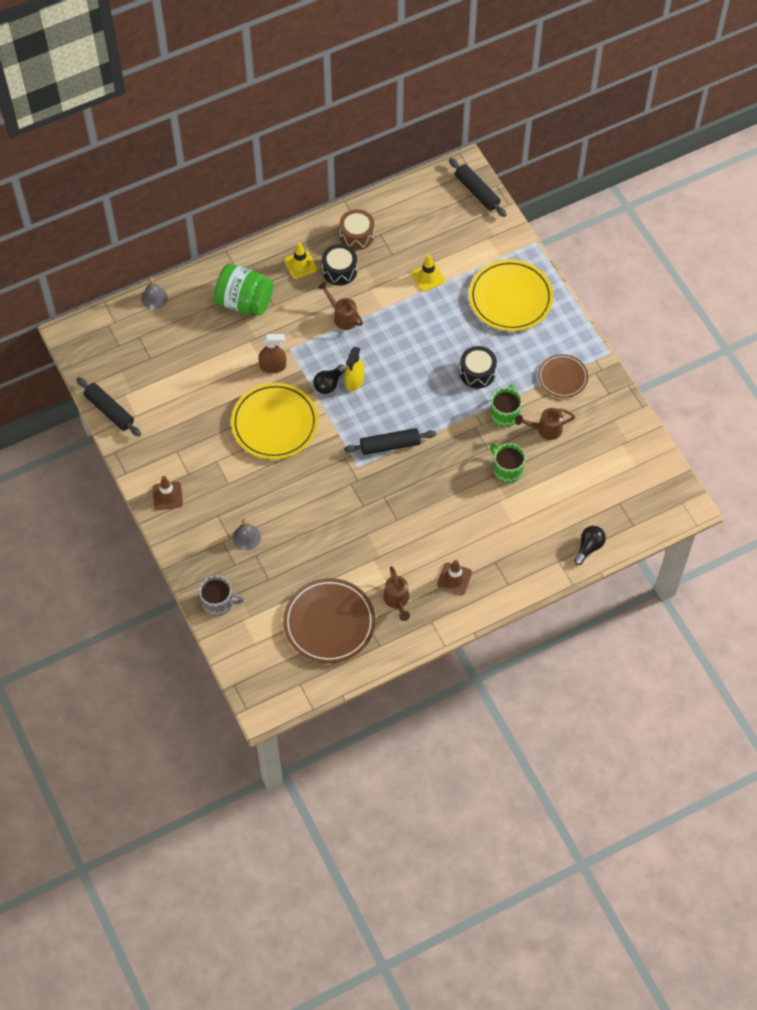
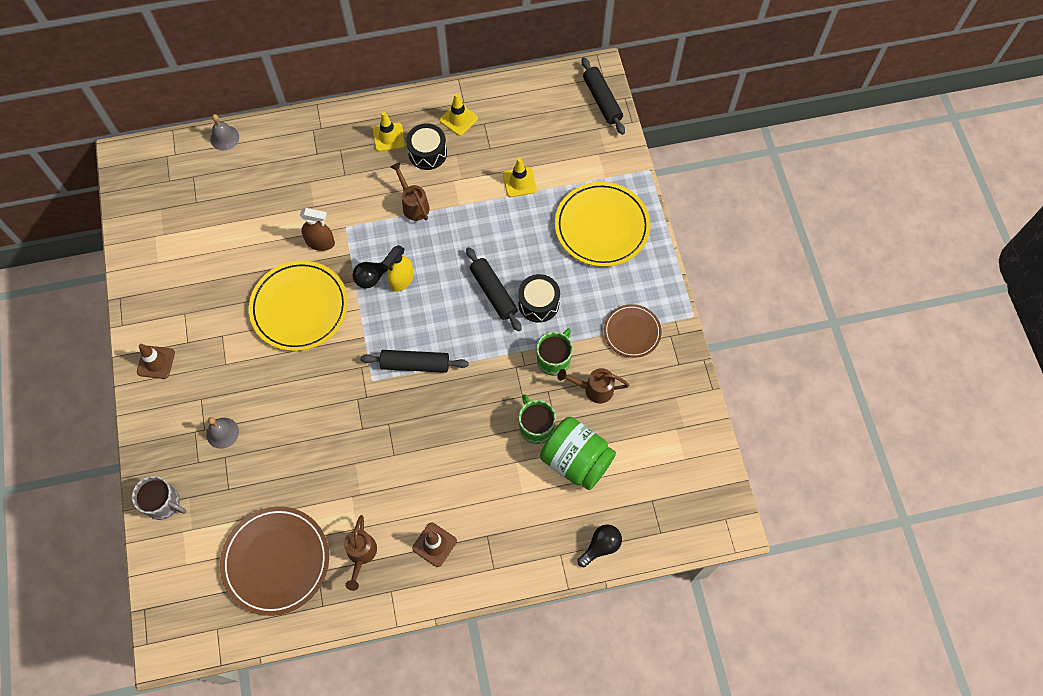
camera: 15 degrees right, 5 degrees up
(109, 410) = (132, 250): black rolling pin -> black rolling pin (493, 292)
(244, 302) = (316, 164): green jar -> green jar (576, 460)
(357, 236) = (458, 119): brown drum -> yellow traffic cone

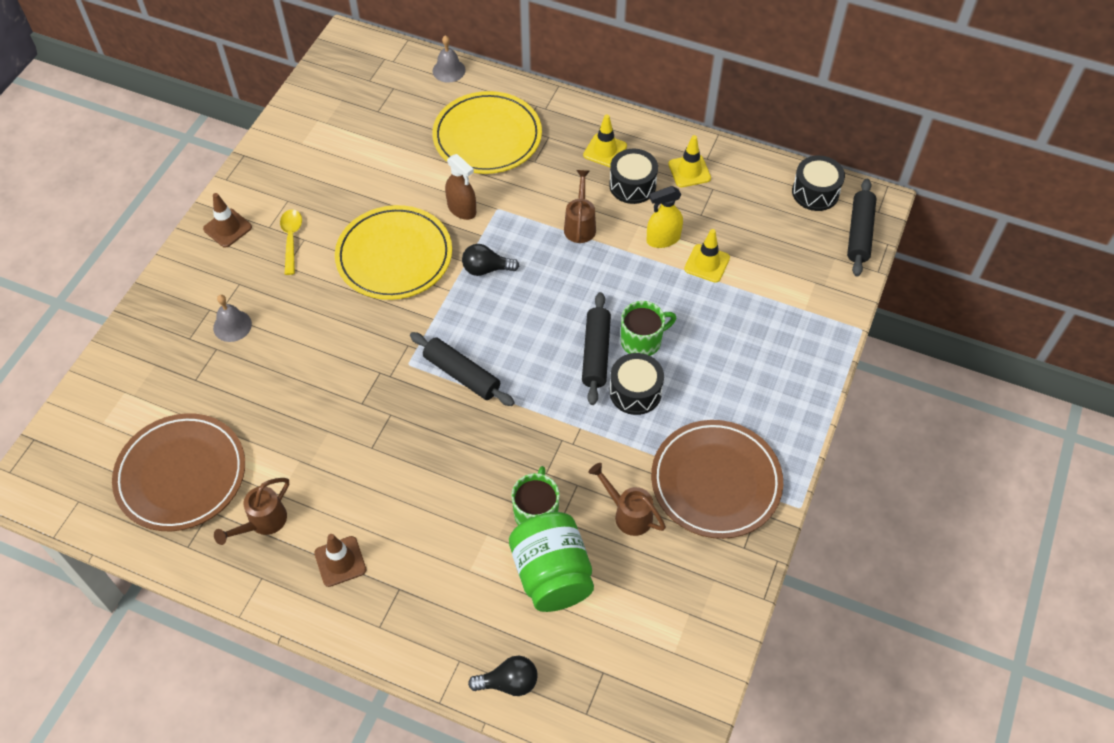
camera: 35 degrees right, 10 degrees down
(164, 503) = (130, 356): grey mug -> none
(212, 341) = (291, 239): none -> yellow spoon
(401, 280) = (512, 288): yellow spray bottle -> yellow spray bottle (663, 239)
(553, 86) = (815, 192): none -> black drum
(554, 359) = (608, 457): green mug -> green mug (642, 341)
(602, 226) = (763, 356): yellow plate -> yellow plate (487, 137)
(632, 332) = (716, 481): brown plate -> brown plate, size x1.72

